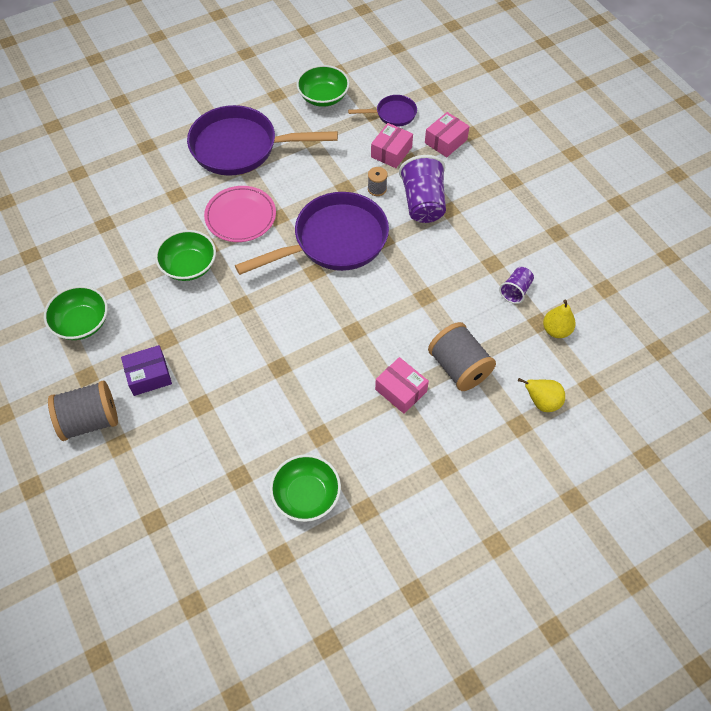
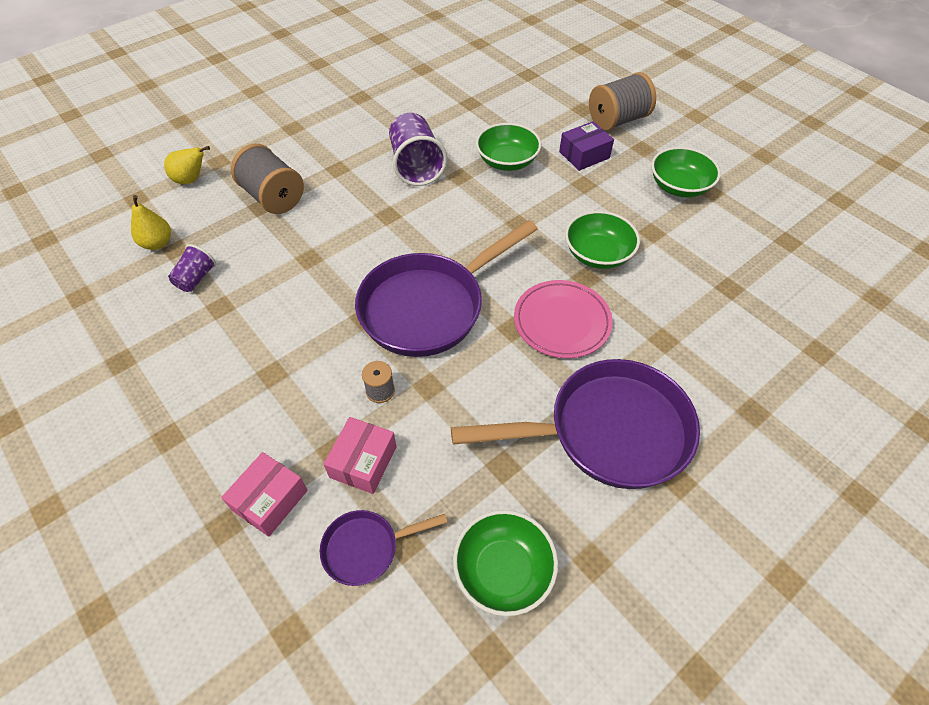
camera: 170 degrees right, 5 degrees down
(306, 495) = (410, 99): green bowl -> green bowl (507, 161)
(401, 390) = (334, 172): pink box -> none
(423, 203) = (310, 378): purple cup -> purple cup (416, 166)

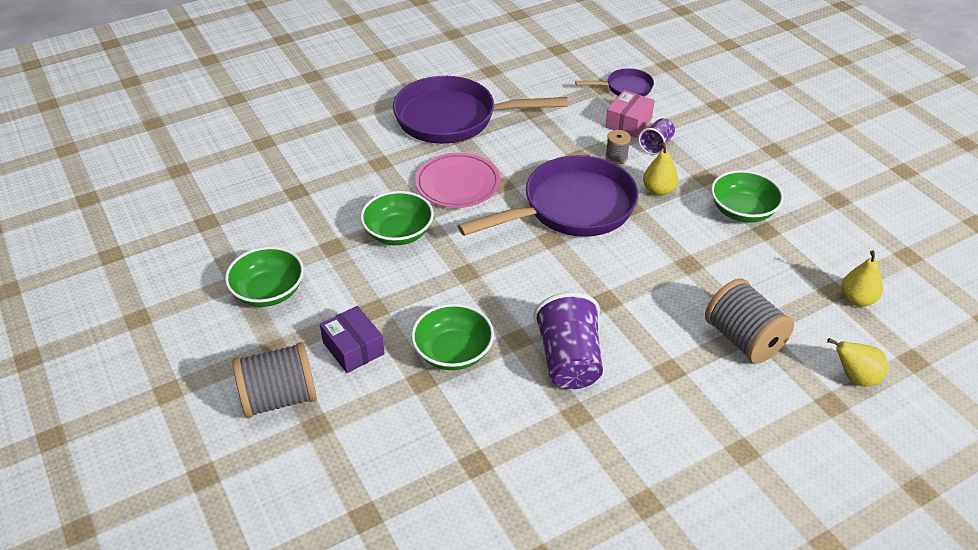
camera: 170 degrees left, 10 degrees down
(196, 278) = (799, 258): purple cup -> purple cup (656, 145)
(269, 500) = (690, 113): pink box -> none
(331, 345) = (658, 190): none -> yellow pear
(503, 570) = (544, 72): green bowl -> green bowl (742, 211)
(584, 155) = (353, 348): purple box -> purple box turned 75 degrees clockwise

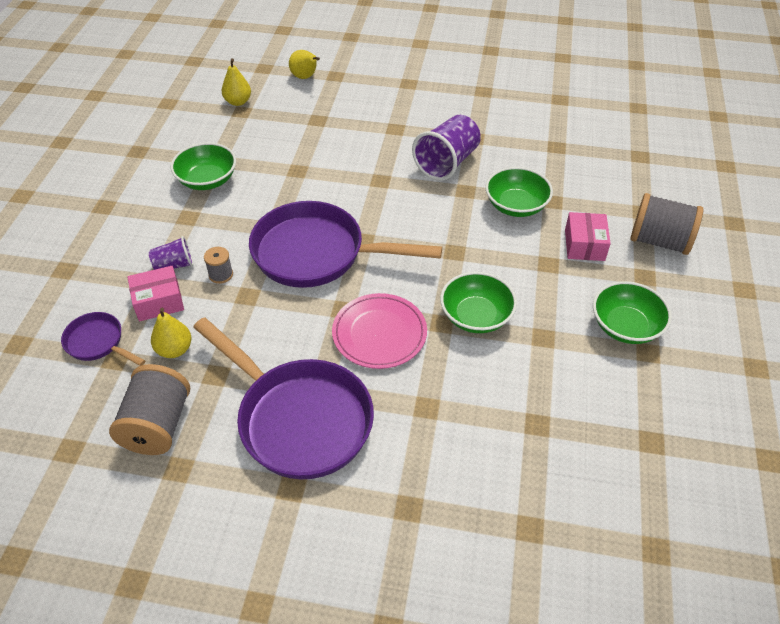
camera: 140 degrees left, 5 degrees up
(353, 348) = (584, 245): purple box -> pink box
(658, 190) = (235, 228): yellow pear -> yellow pear (174, 350)
(743, 339) = (332, 119): grey spool -> grey spool (157, 425)

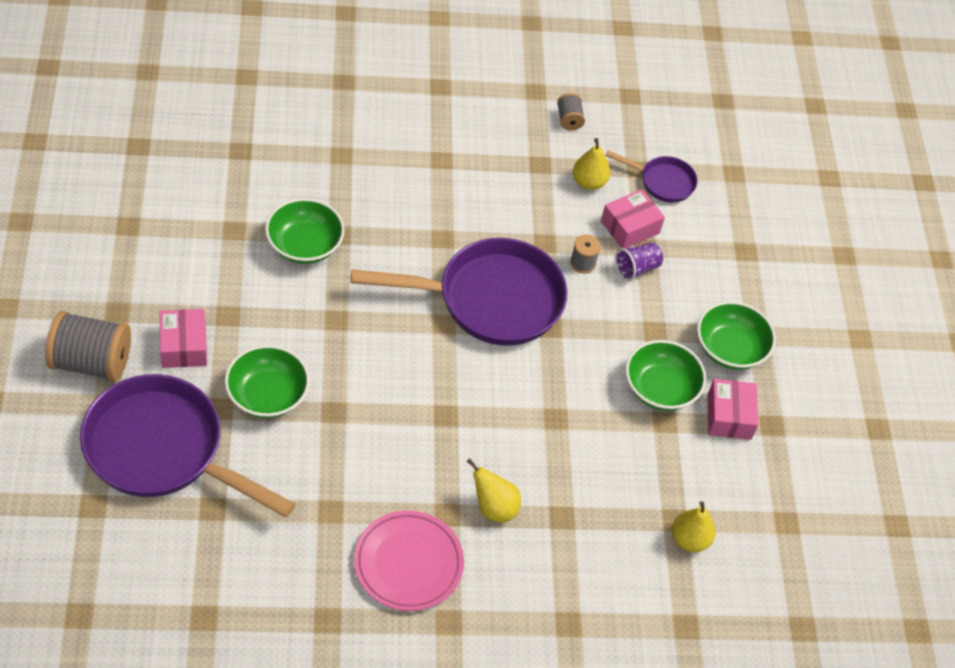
camera: 160 degrees right, 5 degrees up
(157, 425) = (569, 120): grey spool -> grey spool, size x0.49
(166, 159) = (729, 416): none -> pink box
(298, 419) = (452, 135): purple pan -> purple pan (163, 450)
(305, 77) = (613, 612): yellow pear -> yellow pear (493, 508)
(379, 334) = (399, 217): pink plate -> pink plate (408, 563)
(447, 163) = (363, 457): purple cup -> none
(625, 326) = (147, 250): green bowl -> green bowl (730, 349)

